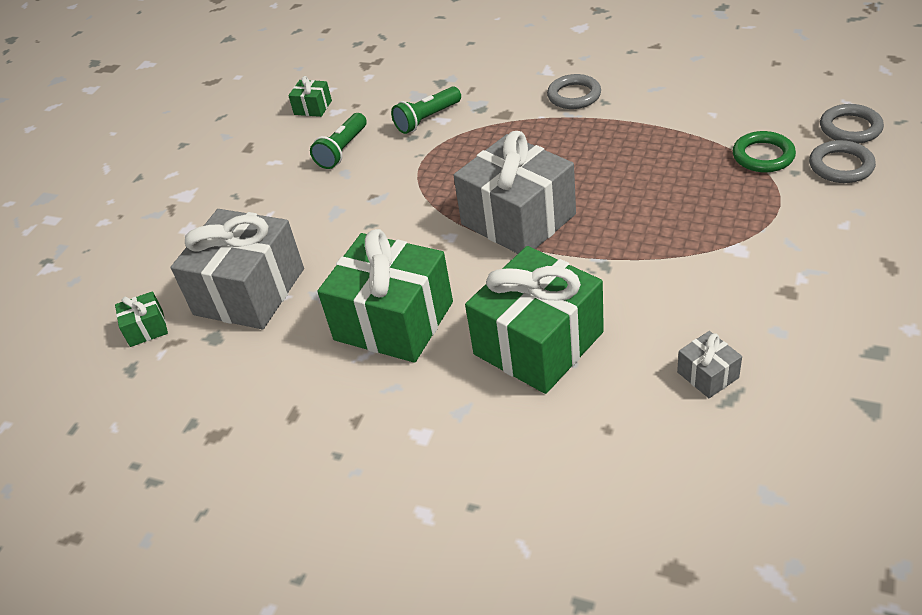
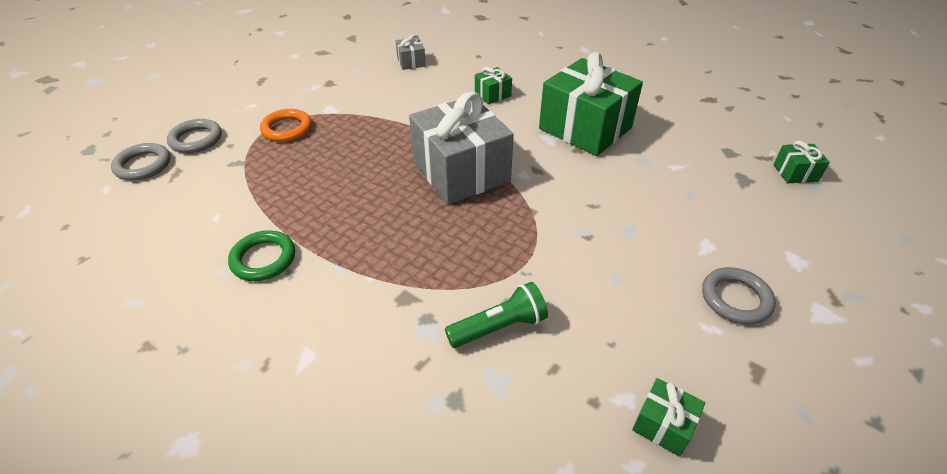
camera: 170 degrees left, 0 degrees up
(249, 291) = (707, 178): grey gift -> none
(342, 150) = (618, 314): green flashlight -> none
(538, 343) = (492, 94): green gift -> green gift, size x0.43
(574, 95) = (312, 296): grey ring -> grey ring (736, 299)
(757, 208) = (287, 129): none -> orange ring
(763, 156) = (232, 164): green ring -> green ring (263, 259)

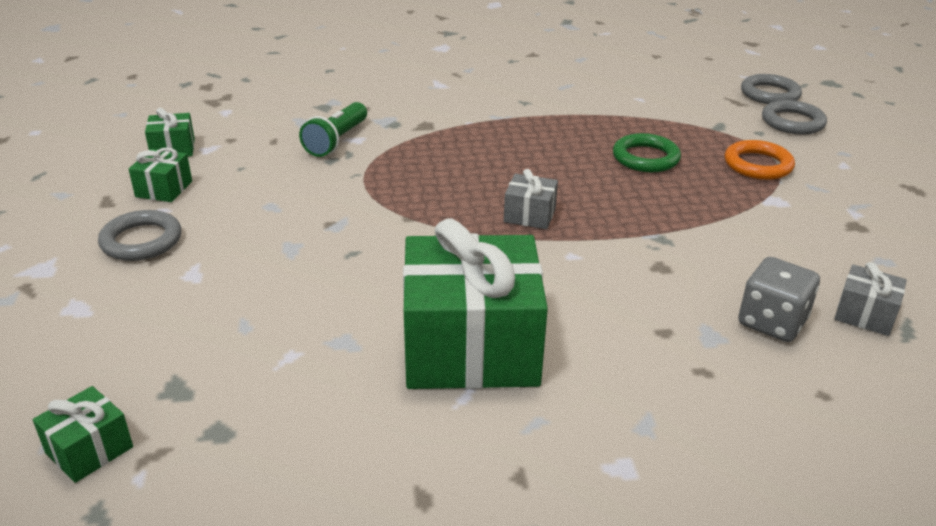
camera: 135 degrees right, 10 degrees down
(263, 259) = (556, 99): green ring -> green ring (645, 158)
(449, 76) = (772, 322): none -> grey dice
(461, 171) = (529, 215): grey gift -> grey gift, size x0.43
(492, 94) = (666, 328): green gift -> green gift (164, 189)

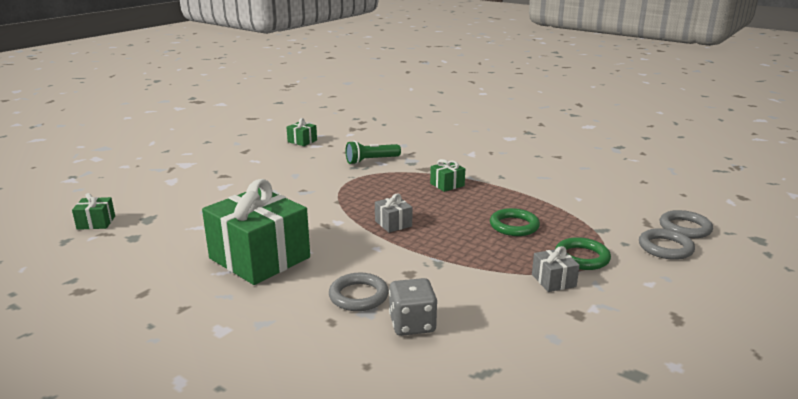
camera: 45 degrees right, 10 degrees down
(141, 241) = (229, 168): grey ring -> grey ring (358, 296)
(164, 189) = (271, 154): green gift -> green gift (447, 184)
(758, 165) = (582, 257): orange ring -> green ring
(864, 315) = (475, 351): grey gift -> grey gift (553, 280)

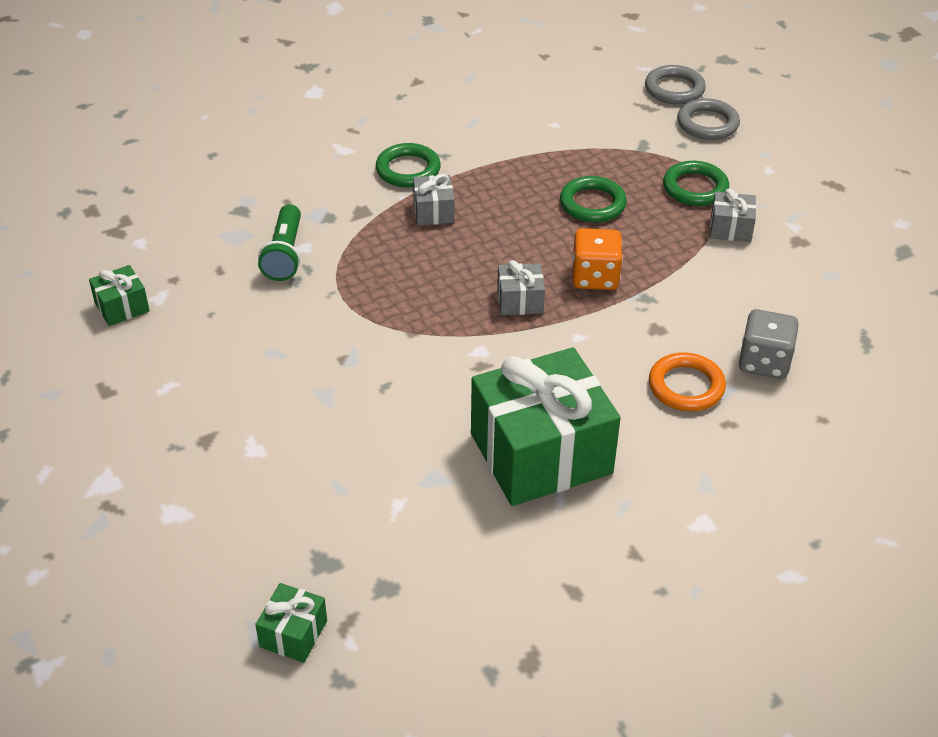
camera: 65 degrees left, 20 degrees up
(358, 296) = (686, 386): grey ring -> orange ring
(440, 241) = (595, 277): none -> orange dice
(447, 184) = (433, 211): green gift -> grey gift
(475, 171) = (408, 170): none -> green ring

